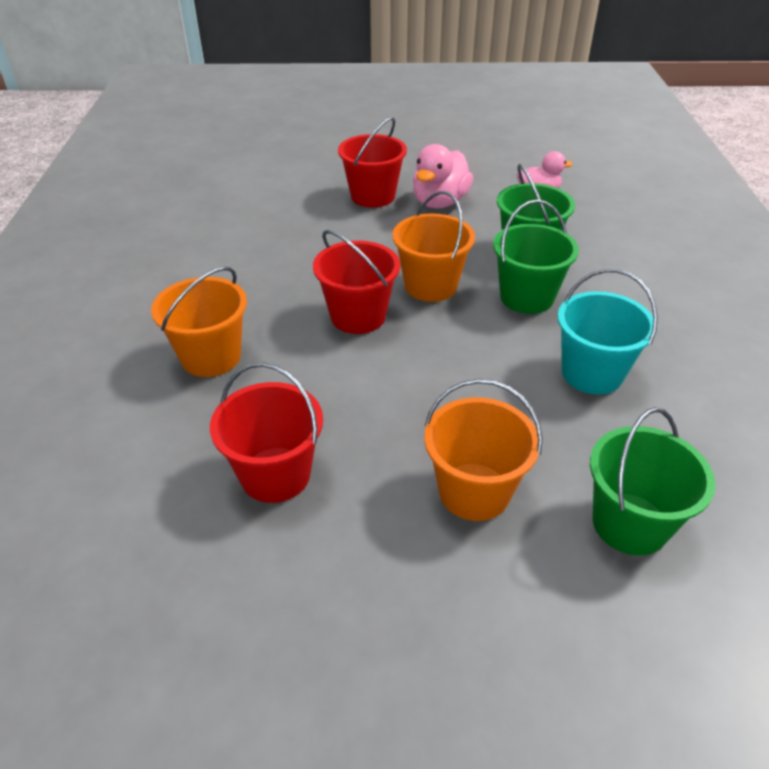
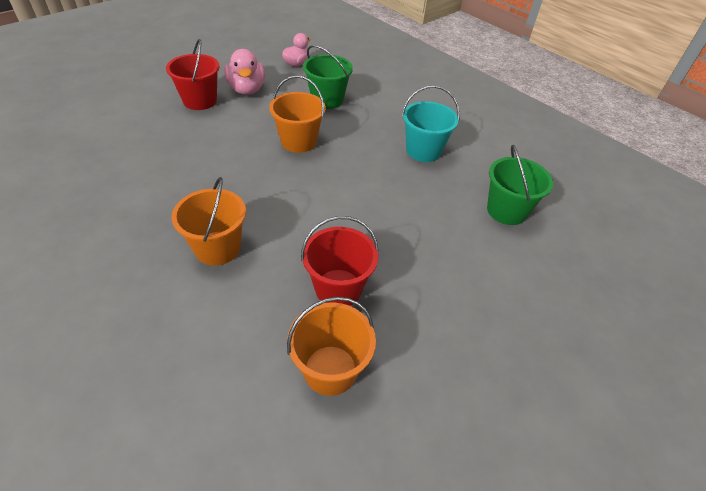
camera: 45 degrees left, 5 degrees up
(358, 316) = (278, 178): red bucket -> none
(474, 491) = (437, 235): orange bucket -> orange bucket (330, 370)
(526, 297) = (354, 126): green bucket -> none

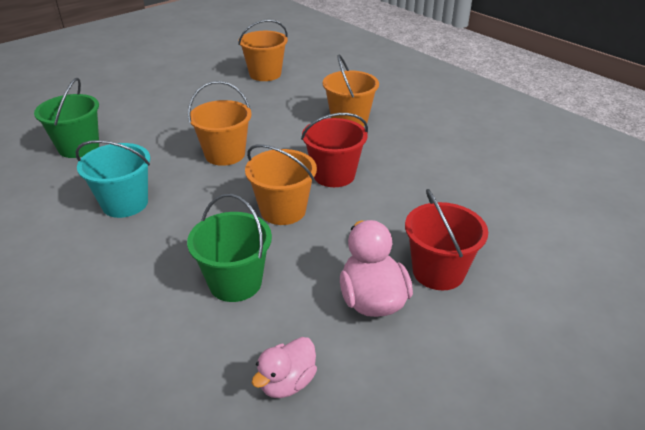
camera: 175 degrees left, 10 degrees down
(338, 288) = (254, 102): red bucket -> red bucket (334, 175)
(357, 198) = (225, 154): none -> orange bucket

